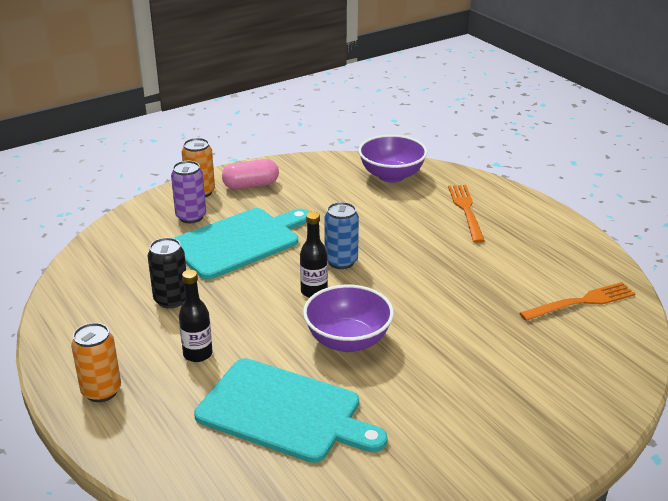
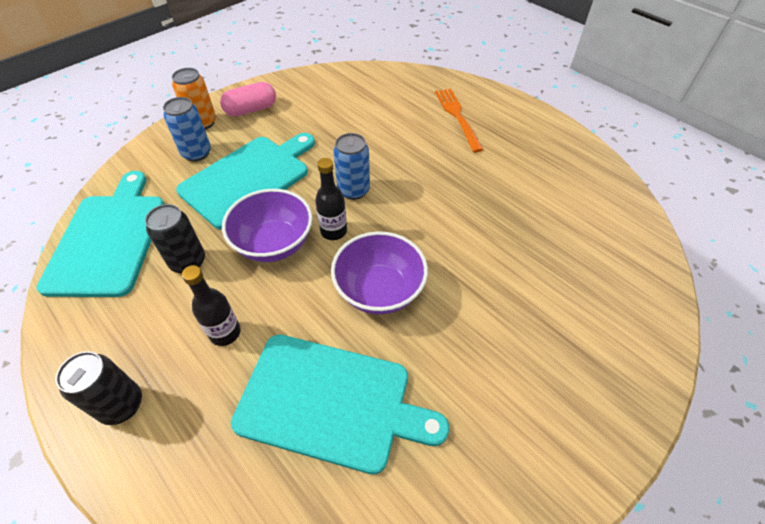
camera: 10 degrees left, 20 degrees up
(100, 275) = (108, 239): none -> turquoise cutting board
(101, 391) = (122, 405): orange can -> black can
(191, 217) = (197, 153): purple can -> blue can
(391, 175) = (381, 85): purple bowl -> purple bowl (274, 244)
(582, 302) = (590, 210): orange fork -> none

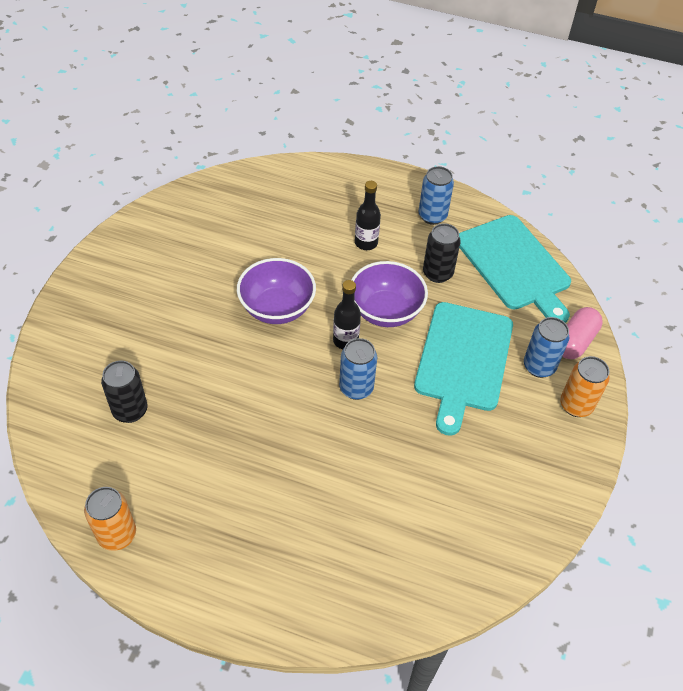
camera: 150 degrees right, 0 degrees up
(116, 337) = (432, 216): none -> blue can
(122, 405) = (390, 191): black can -> black can (130, 410)
(251, 110) = (547, 447): pink capsule -> pink capsule (575, 341)
(331, 401) = (269, 234): turquoise cutting board -> none
(457, 116) = (301, 548): orange fork -> none
(588, 162) = (117, 535): none -> orange can

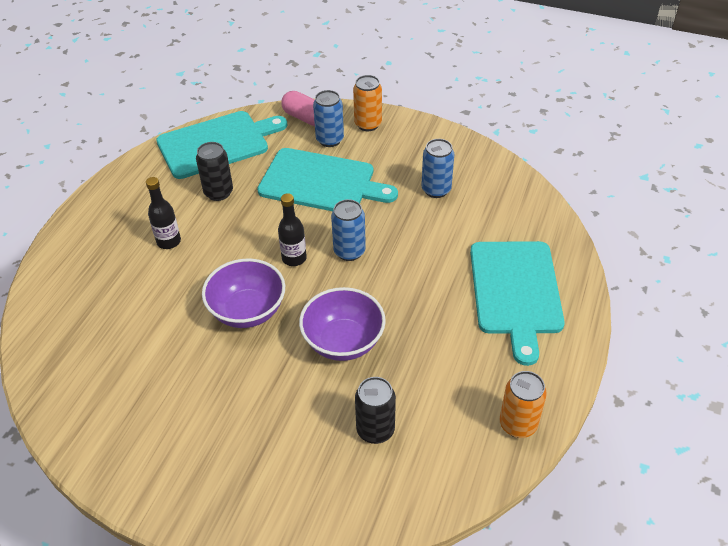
camera: 85 degrees left, 5 degrees down
(295, 552) = (516, 292): none -> turquoise cutting board
(386, 311) = (261, 229): purple bowl -> purple bowl (343, 342)
(432, 216) = (142, 192): blue can -> blue can (436, 190)

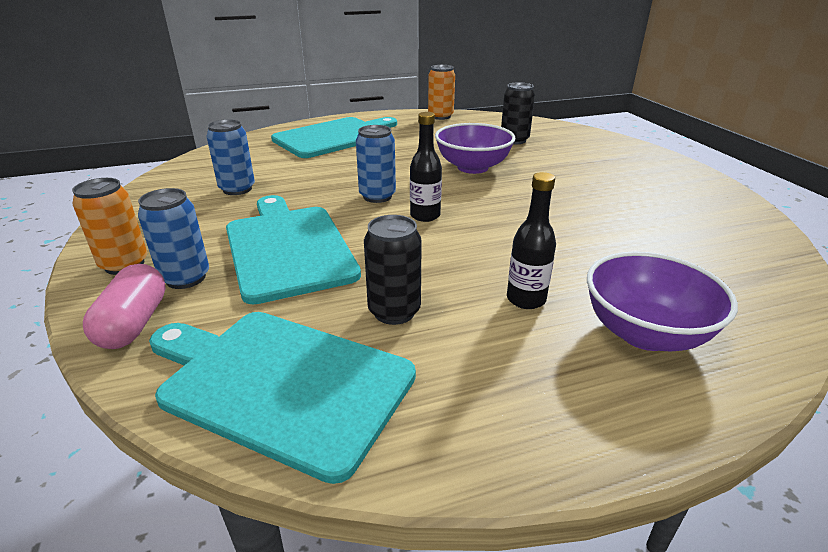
camera: 130 degrees left, 15 degrees down
(247, 311) = (517, 210): purple bowl -> purple bowl (645, 333)

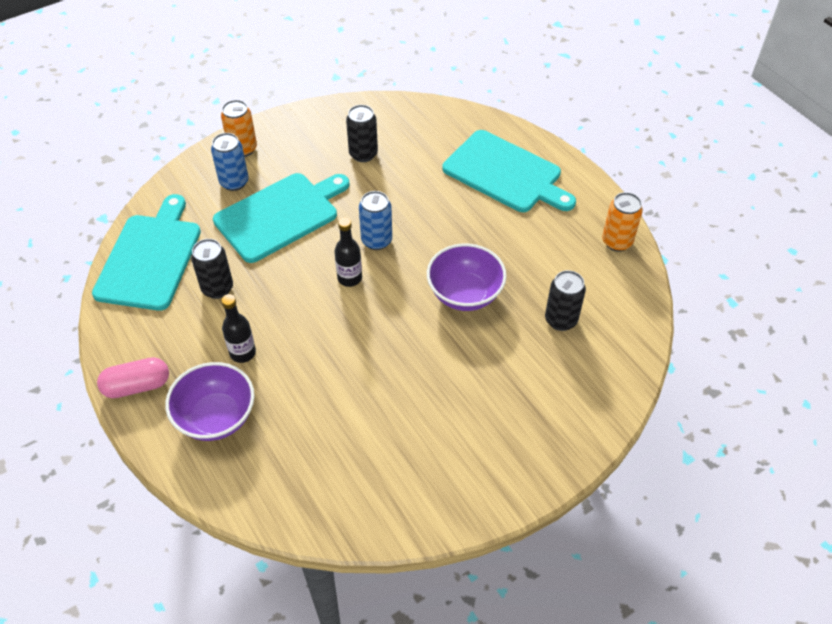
camera: 75 degrees right, 20 degrees up
(134, 323) = (187, 182): pink capsule -> pink capsule (137, 386)
(237, 189) = (363, 154): blue can -> black can

